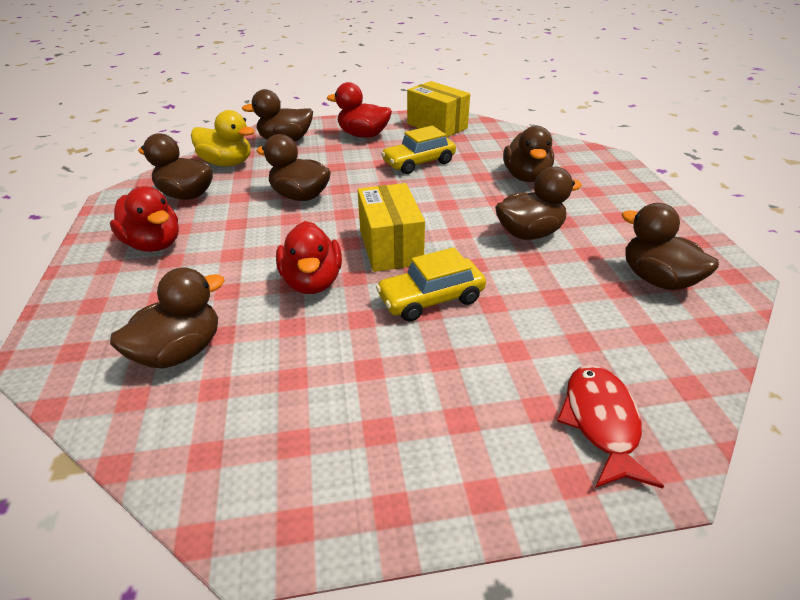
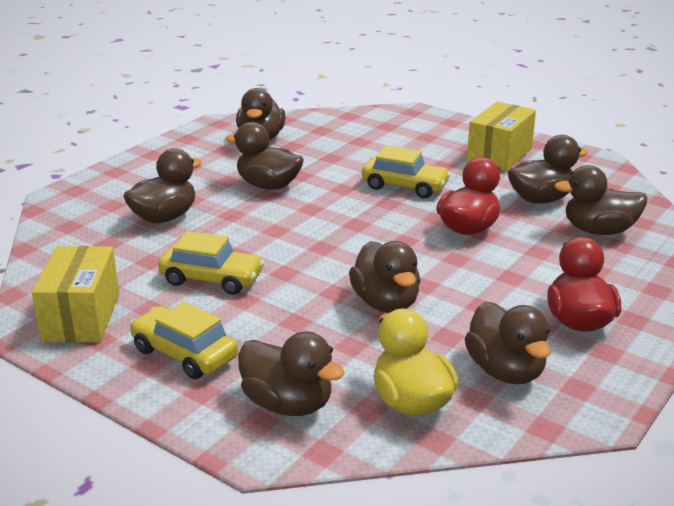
camera: 135 degrees left, 10 degrees down
(277, 366) = (541, 199): none -> brown duck
(363, 135) = (184, 354): red duck -> yellow car
(390, 247) = (379, 223): yellow box -> yellow box (499, 155)
(601, 422) = (409, 125): red fish -> none

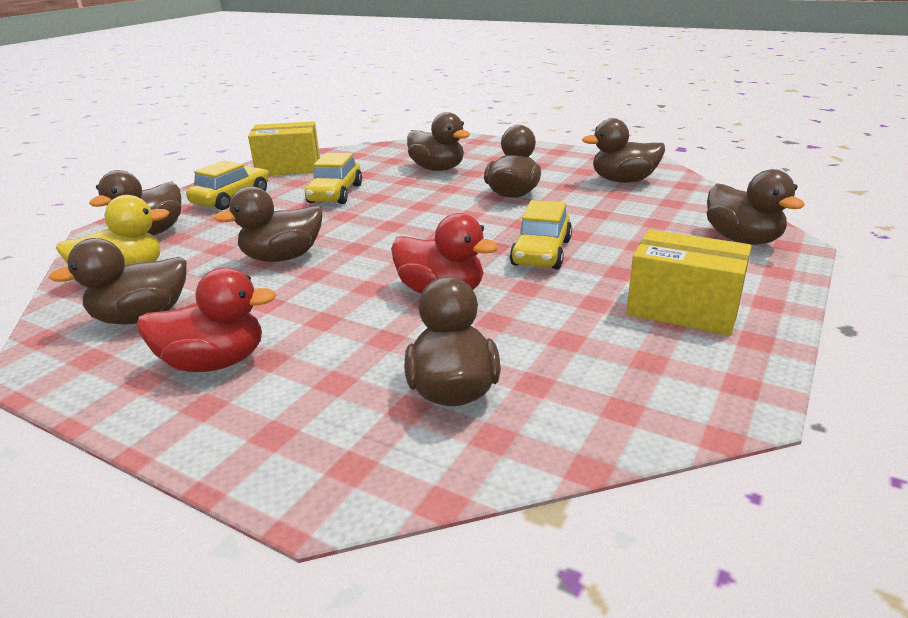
camera: 85 degrees right, 0 degrees up
(541, 199) = (543, 342): brown duck -> brown duck (742, 240)

